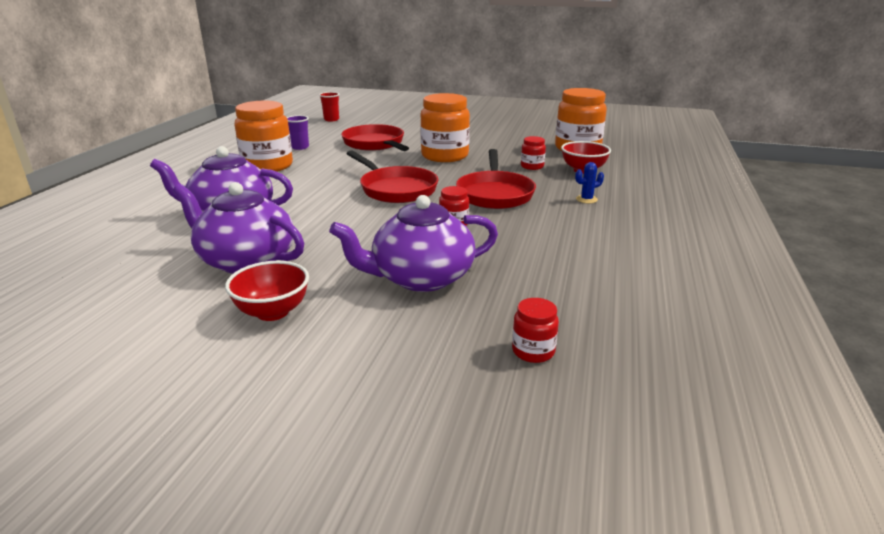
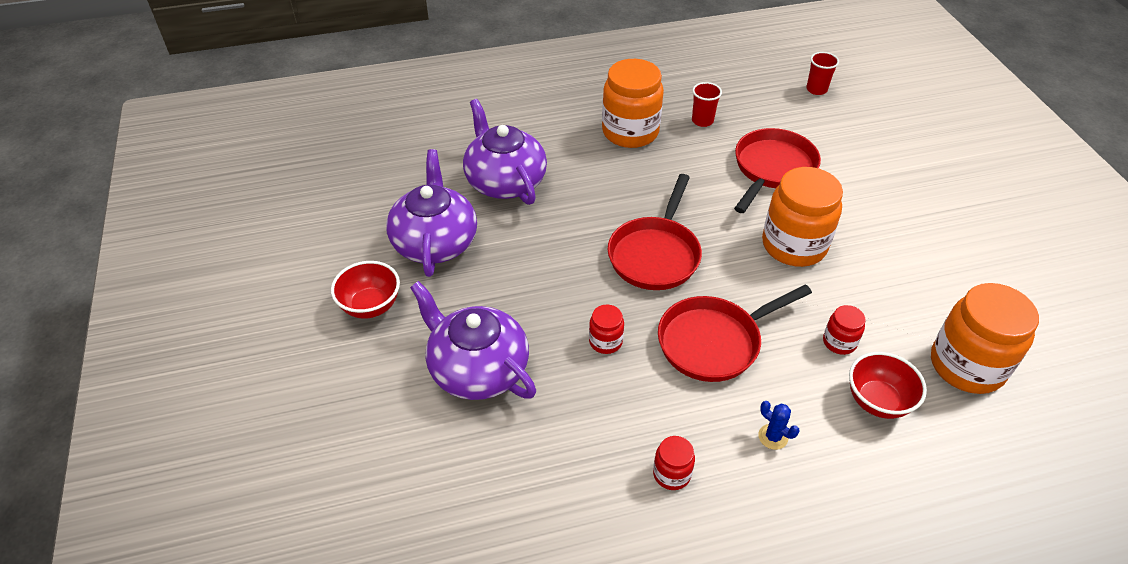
camera: 60 degrees right, 20 degrees up
(300, 147) = (702, 121): purple cup -> red cup
(533, 351) = (402, 500): red jar -> red jar (671, 474)

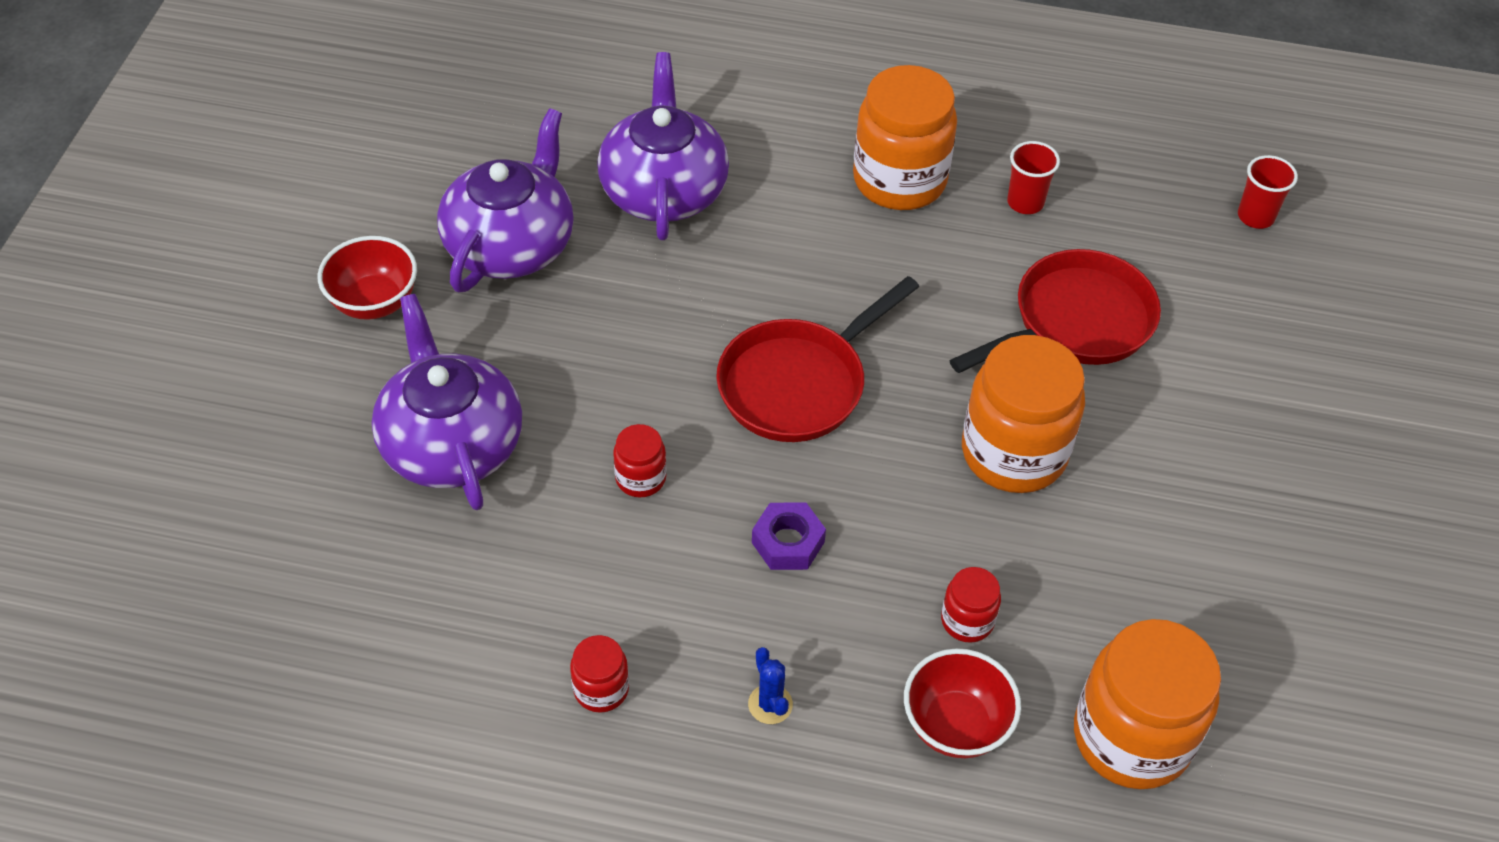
camera: 25 degrees right, 5 degrees up
(714, 342) = (788, 542): red pan -> purple nut

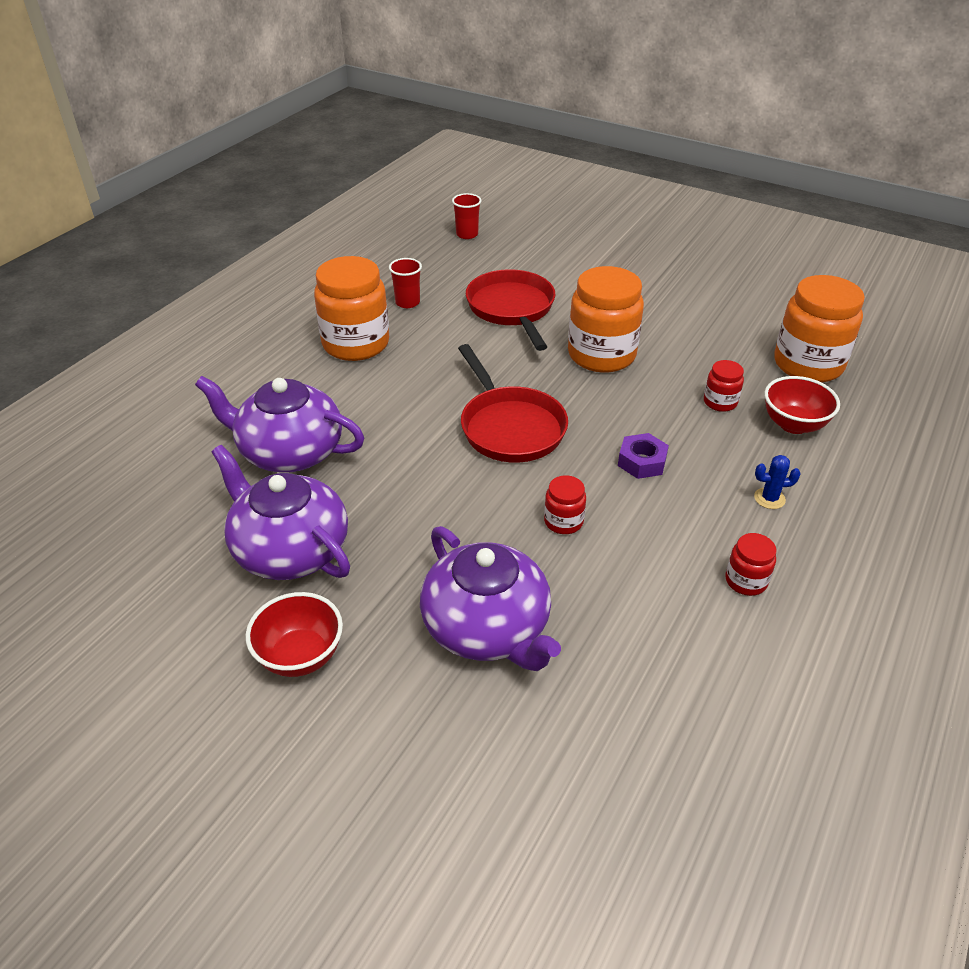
camera: 70 degrees left, 10 degrees down
(452, 443) = (487, 628): purple teapot -> purple teapot turned 120 degrees counterclockwise

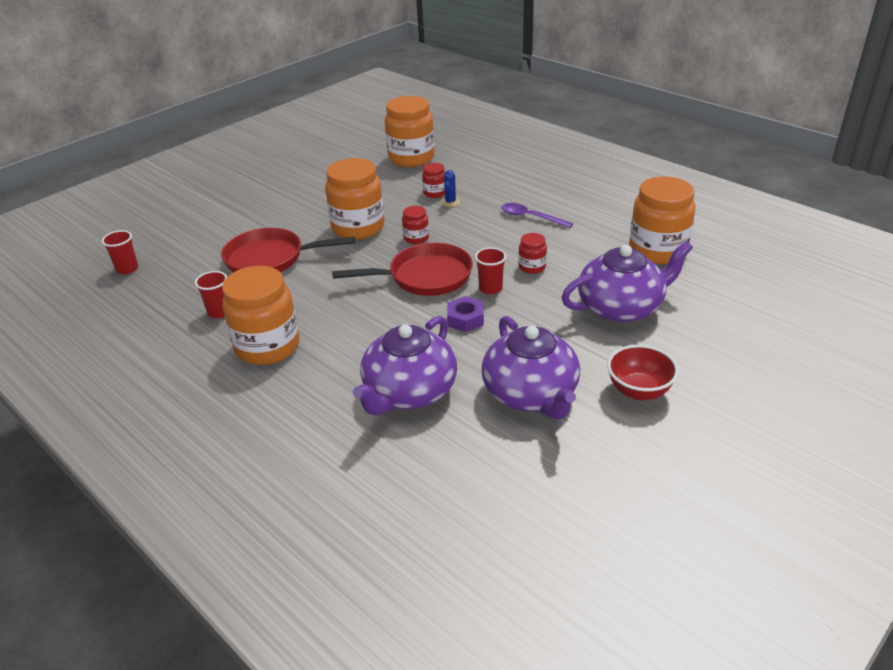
camera: 75 degrees left, 5 degrees down
(290, 550) = (531, 394): purple teapot -> purple teapot turned 75 degrees counterclockwise
(500, 487) = (490, 288): none -> red cup
(642, 462) = (483, 230): purple nut -> purple nut (465, 319)
(663, 669) = (658, 250): none -> orange jar
(699, 506) = (530, 217): none -> purple spoon
(746, 581) = (595, 214): red jar -> red jar (416, 238)
(769, 498) = (531, 194): blue cactus -> blue cactus (450, 202)
(793, 424) = (467, 174): red bowl -> none

